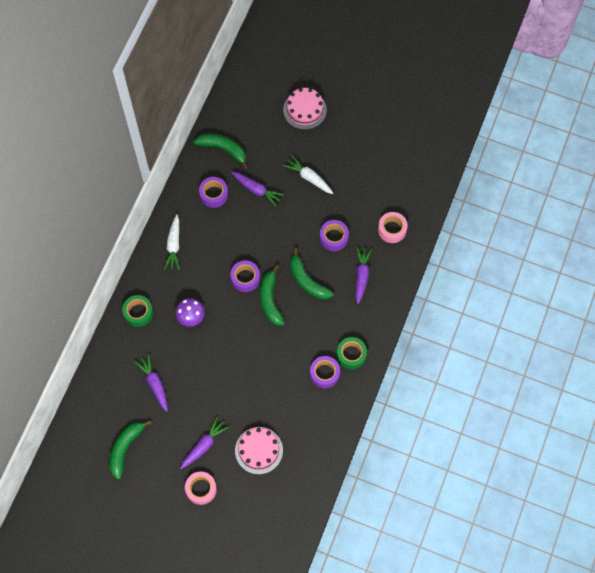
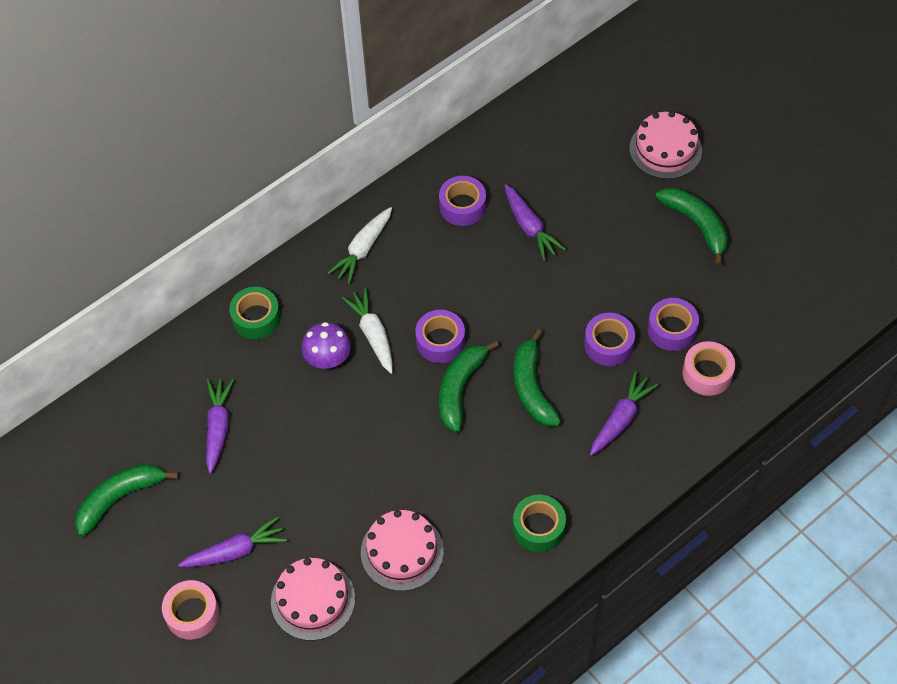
camera: 30 degrees right, 10 degrees down
(223, 149) = (512, 152): green banana -> green banana (696, 225)
(289, 402) = (402, 552): none -> pink cake
(308, 177) = (618, 244): white carrot -> white carrot (372, 334)
(324, 373) = (480, 535): purple tape -> purple tape (672, 329)

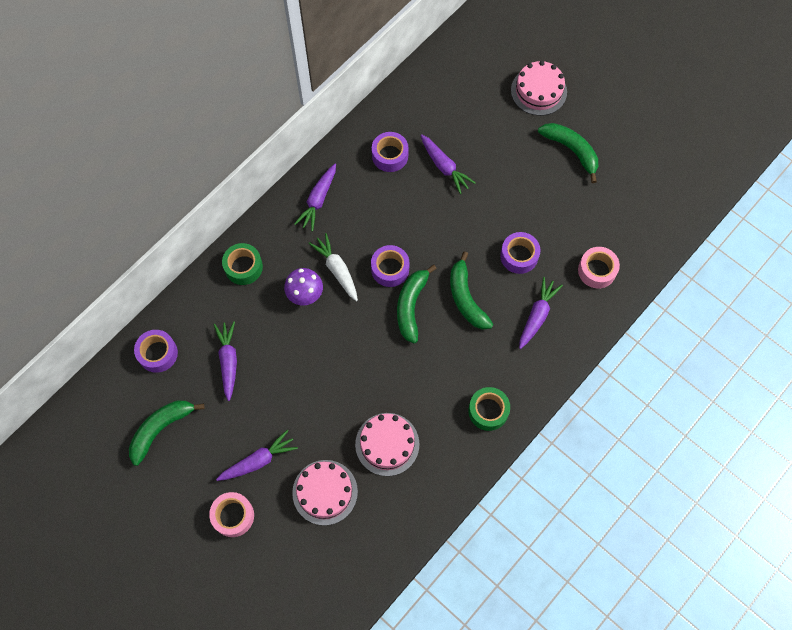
camera: 10 degrees left, 10 degrees up
(363, 250) = (318, 200): white carrot -> purple carrot
(672, 329) = (565, 238): purple tape -> purple tape (158, 353)

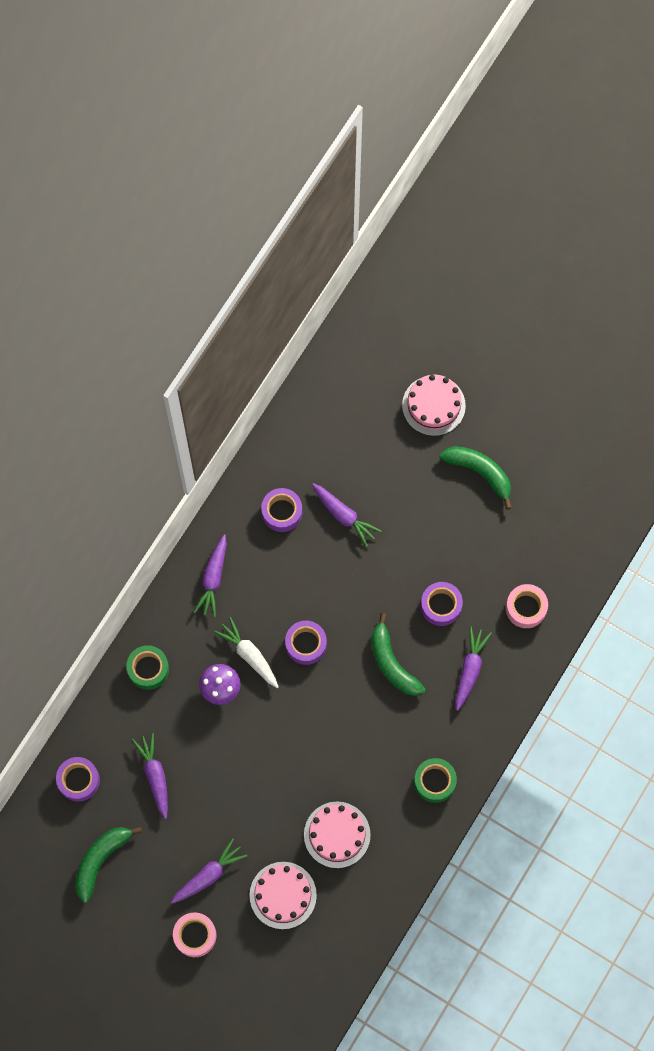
camera: 10 degrees left, 5 degrees up
(411, 306) = (335, 682): green banana -> none

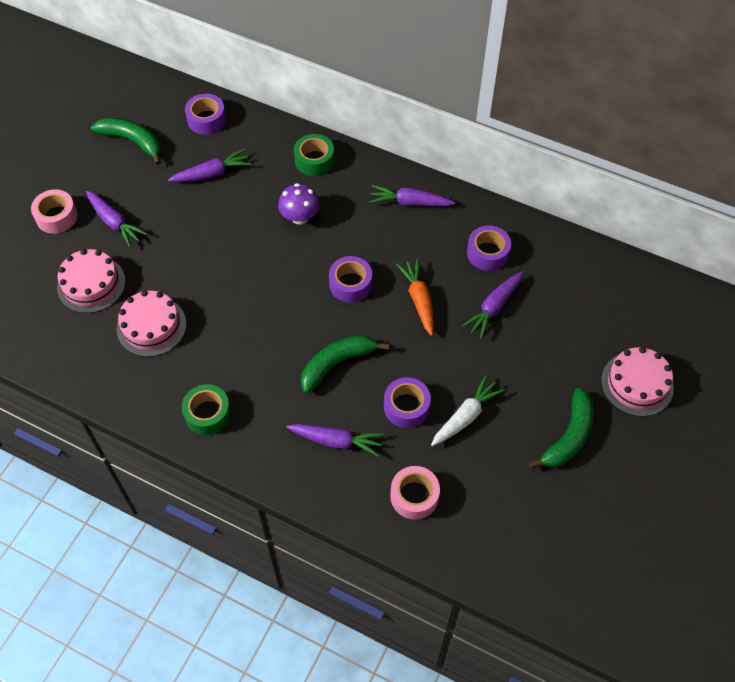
camera: 85 degrees right, 15 degrees down
(249, 654) = (335, 237): white carrot -> white carrot (466, 416)
(329, 582) = (419, 299): none -> orange carrot

